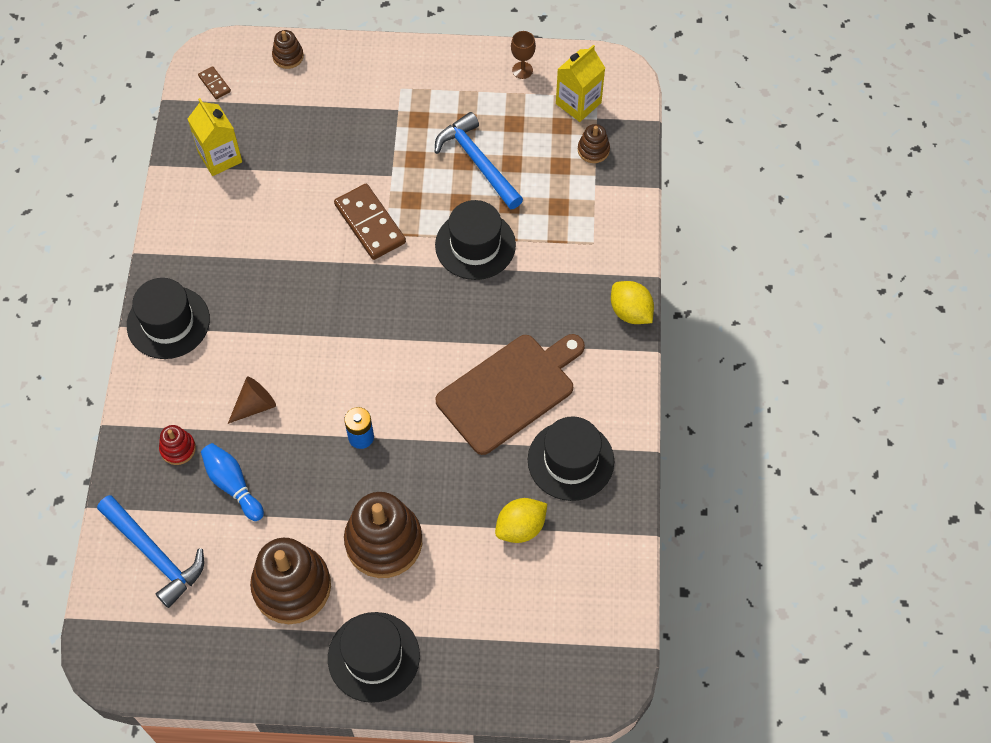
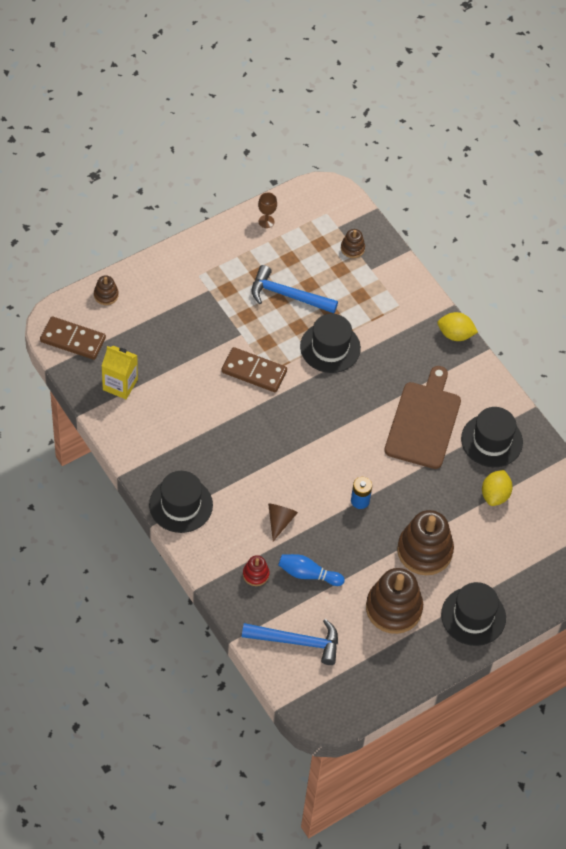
camera: 40 degrees left, 5 degrees down
(214, 84) = (73, 340): brown domino -> brown domino, size x2.09
(578, 103) = (319, 224): yellow carton -> none

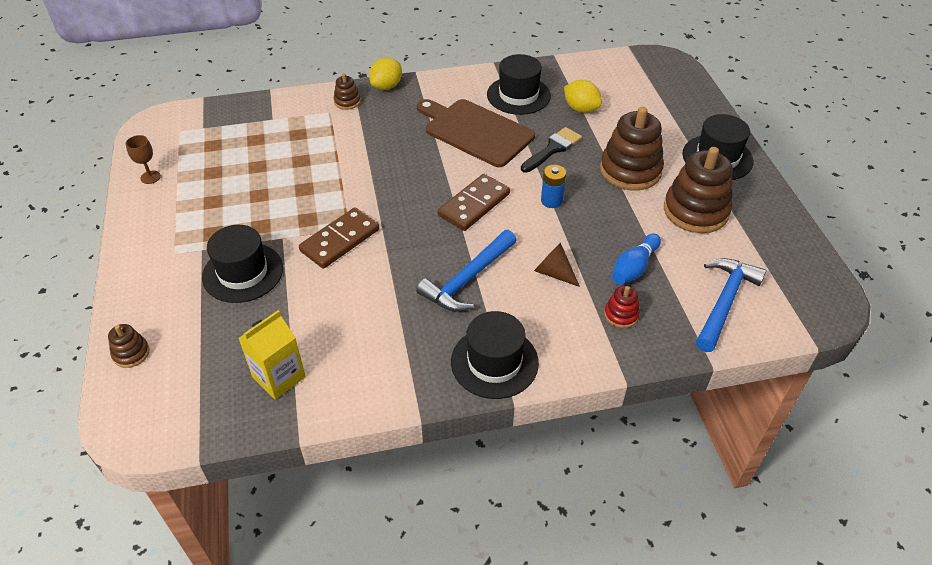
camera: 65 degrees left, 10 degrees down
(73, 340) = (173, 412): brown domino -> brown domino (474, 205)
(287, 295) = (258, 186): blue hammer -> blue hammer (468, 279)
(330, 347) = (347, 172): black hat -> black hat (243, 272)
(352, 248) = (237, 124): brown stacking toy -> brown stacking toy (347, 102)
(426, 486) = (553, 149): none -> black brush

